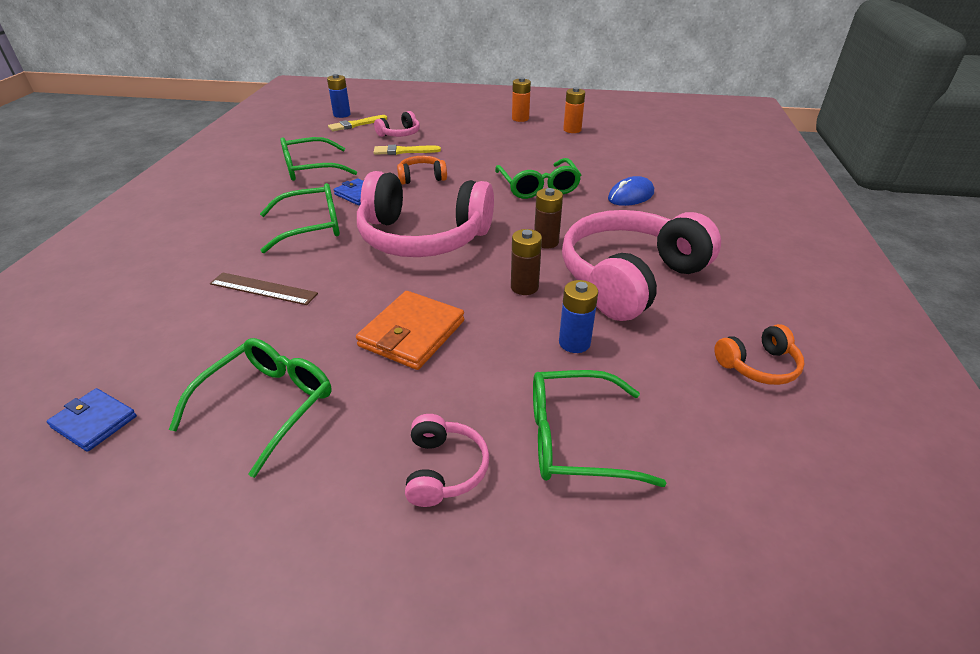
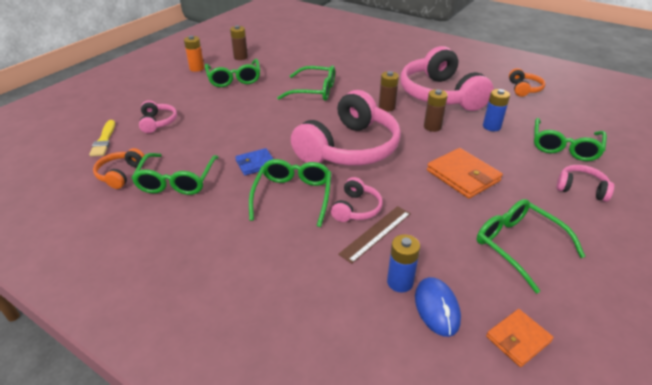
camera: 65 degrees left, 0 degrees up
(94, 422) = (518, 339): blue wallet -> orange wallet
(303, 267) = (356, 208): none -> pink headphones
(342, 114) = (66, 144): blue battery -> blue battery (400, 282)
(403, 151) = (196, 128): yellow brush -> none
(421, 177) = (255, 130): orange headphones -> orange headphones (120, 174)
(518, 140) = (234, 78): none -> green glasses
(572, 130) = (240, 57): orange battery -> brown battery
(630, 196) = (352, 68): blue mouse -> blue mouse (436, 308)

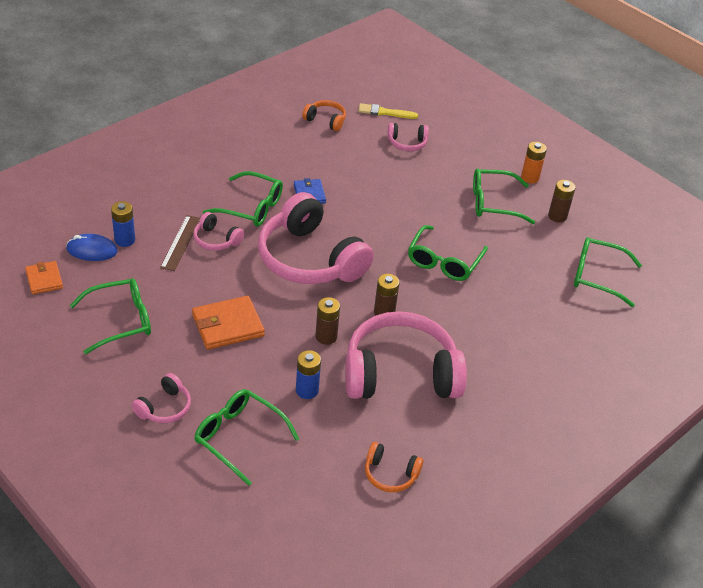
camera: 100 degrees right, 5 degrees up
(177, 180) = (303, 148): green glasses -> green glasses (597, 276)
(376, 233) = (181, 242): brown ruler -> brown ruler turned 45 degrees clockwise

